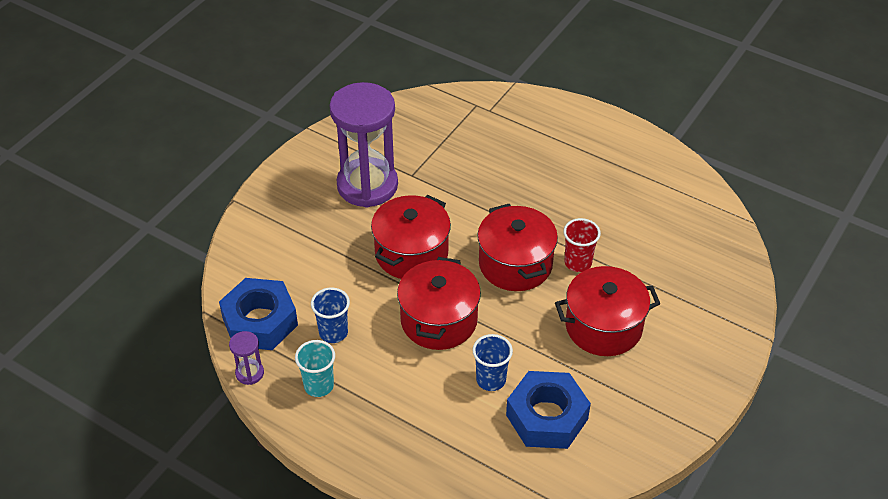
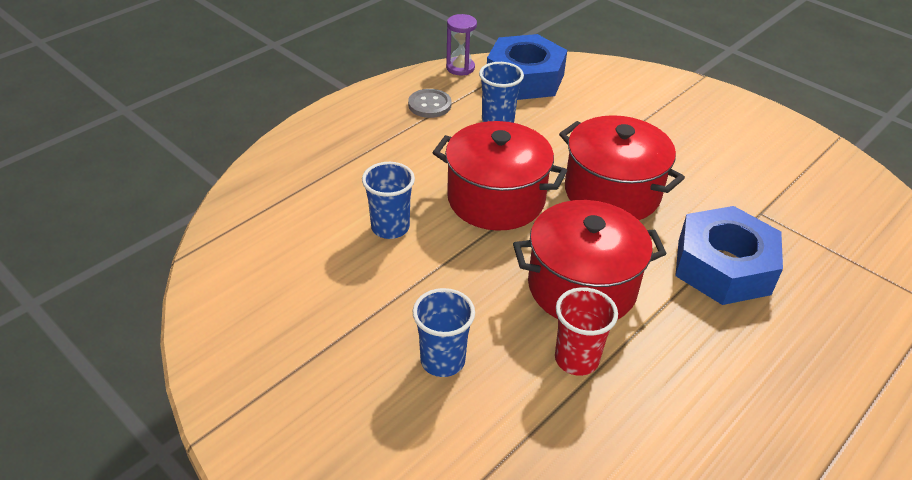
camera: 100 degrees right, 5 degrees down
(319, 386) = (429, 105): turquoise cup -> grey button
(367, 185) = (736, 171): purple hourglass -> none
(547, 417) = (314, 266): blue nut -> blue nut (723, 266)
(603, 327) = (442, 361): red pot -> blue cup

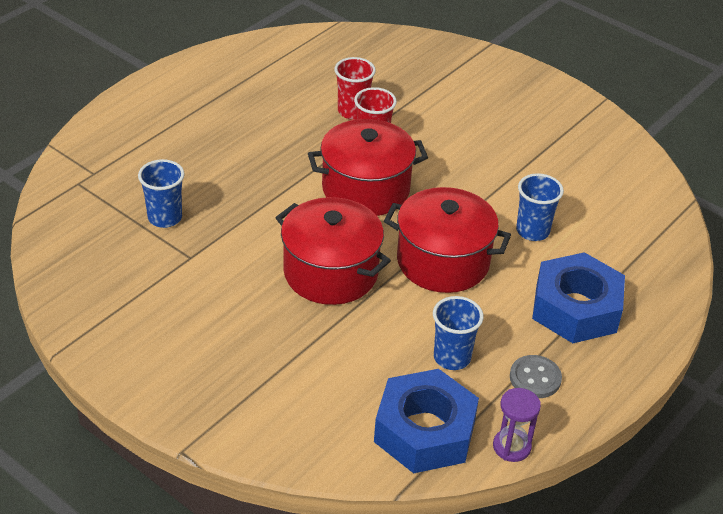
camera: 175 degrees right, 0 degrees up
(442, 361) = (466, 140): blue cup -> blue cup (165, 218)
(609, 422) = (353, 111): none -> red cup
(723, 266) = (244, 207): blue nut -> blue nut (575, 308)

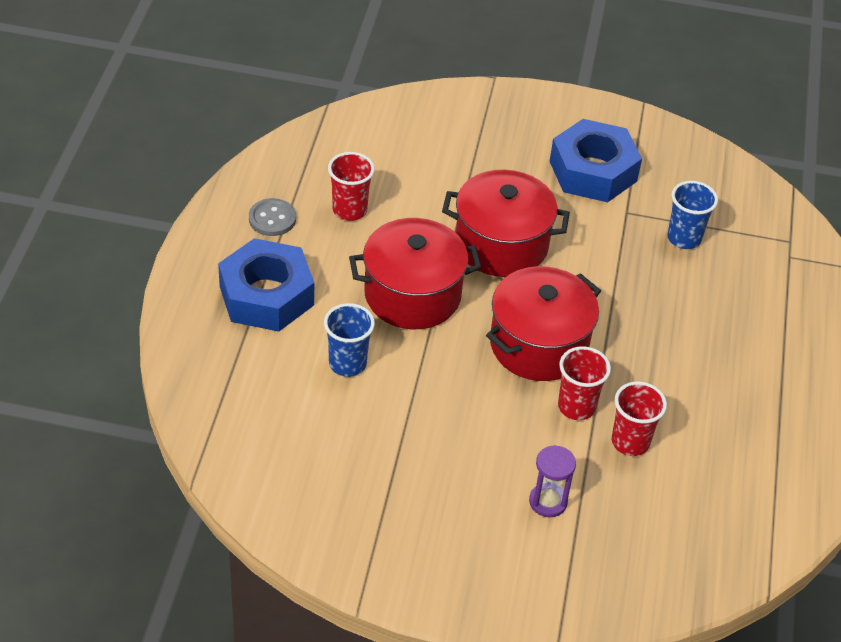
camera: 150 degrees right, 5 degrees up
(425, 431) = (336, 148): blue nut -> blue nut (593, 171)
(452, 358) = (349, 210): blue cup -> red cup
(511, 447) = (264, 161): purple hourglass -> purple hourglass (548, 502)

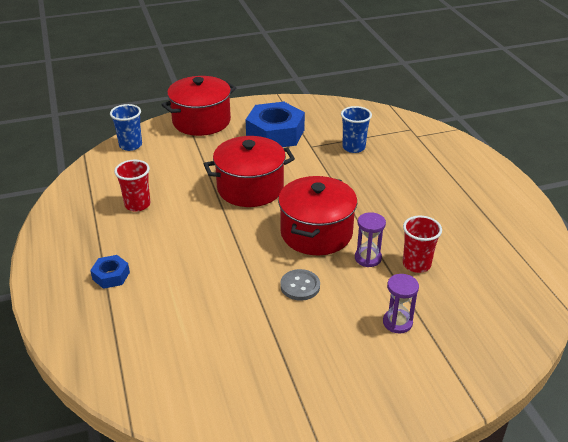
camera: 25 degrees left, 10 degrees down
(266, 295) = (111, 276): blue nut -> blue nut, size x0.48
(272, 219) = (86, 228): grey button -> grey button (300, 286)
(347, 364) = (198, 295): blue cup -> blue cup (130, 145)
(412, 295) = (214, 236): red pot -> red pot (201, 121)
(576, 407) = (368, 258): red cup -> purple hourglass

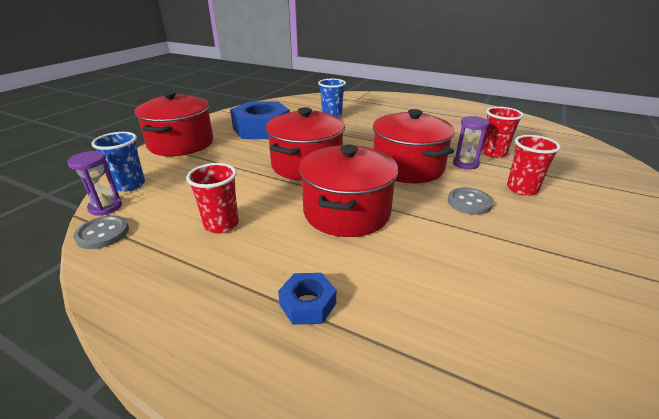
camera: 45 degrees left, 5 degrees down
(82, 175) = (102, 233): none -> grey button
(212, 240) = (346, 212): none -> red pot
(362, 304) = (522, 189): none -> red cup
(397, 322) = (558, 186): purple hourglass -> purple hourglass (105, 207)

